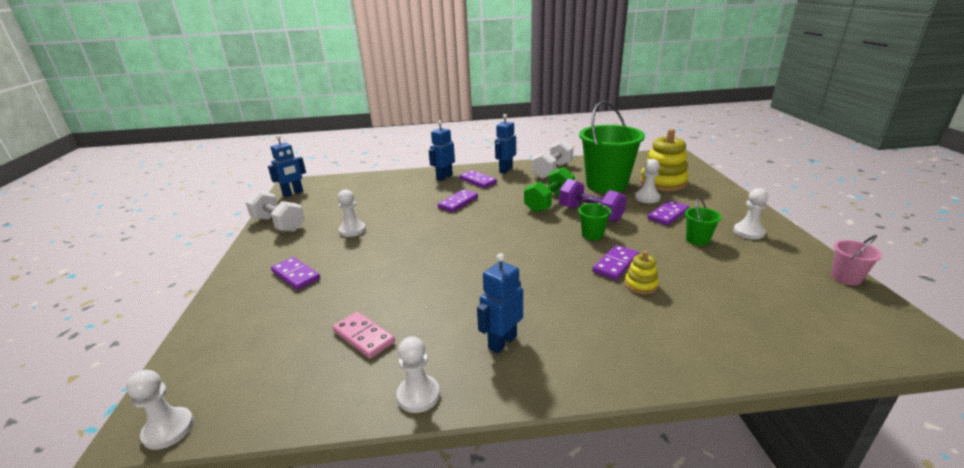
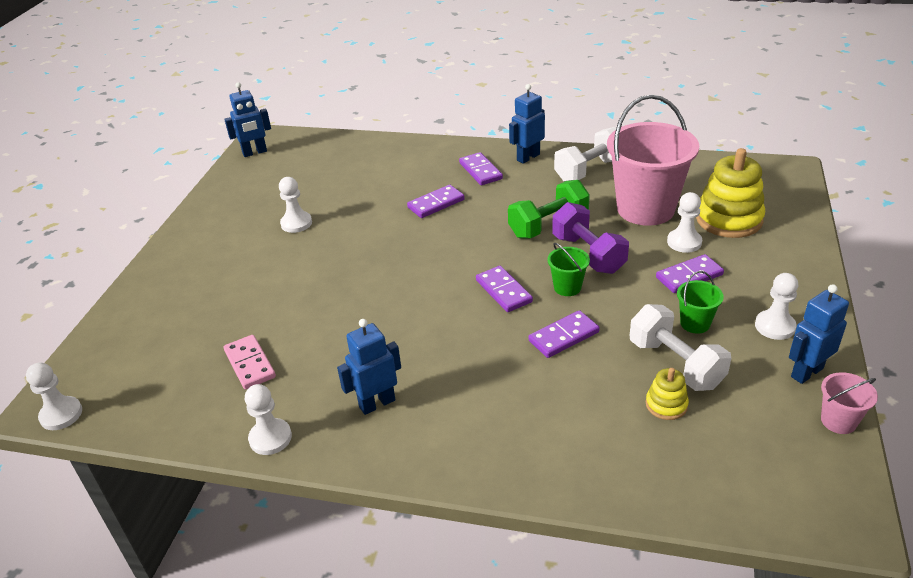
camera: 20 degrees right, 10 degrees up
(278, 224) = (223, 198): white dumbbell -> white dumbbell (675, 364)
(296, 275) = (215, 274): purple domino -> purple domino (503, 291)
(444, 177) = (442, 157): blue robot -> blue robot (806, 372)
(606, 185) = (645, 209): green bucket -> pink bucket
(640, 284) = (572, 370): yellow stacking toy -> yellow stacking toy (666, 405)

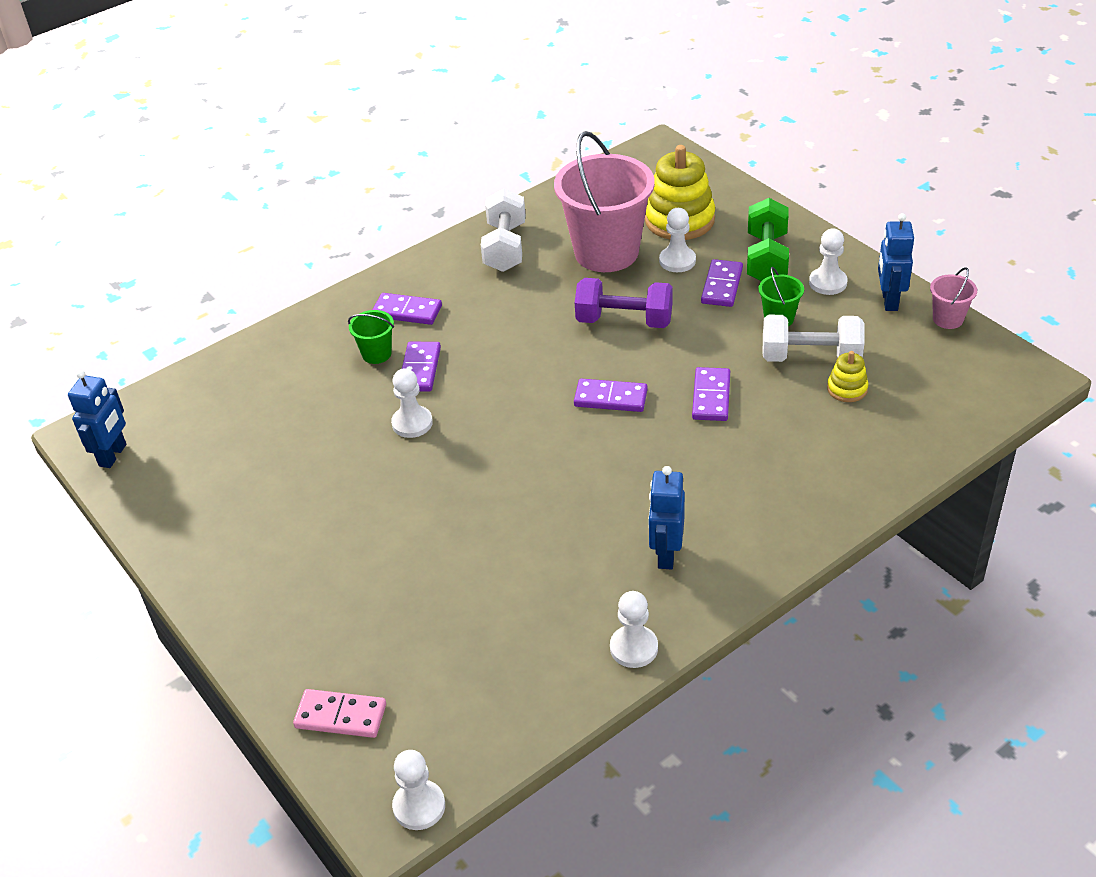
camera: 50 degrees left, 5 degrees up
(250, 364) = (510, 620): pink domino -> pink domino (341, 716)
(296, 223) = (313, 484): white pawn -> white pawn (412, 423)
(528, 157) = (429, 270): blue robot -> none
(548, 225) = (553, 319): green dumbbell -> green dumbbell (766, 258)
(567, 287) = (652, 358): green bucket -> green bucket (376, 354)

